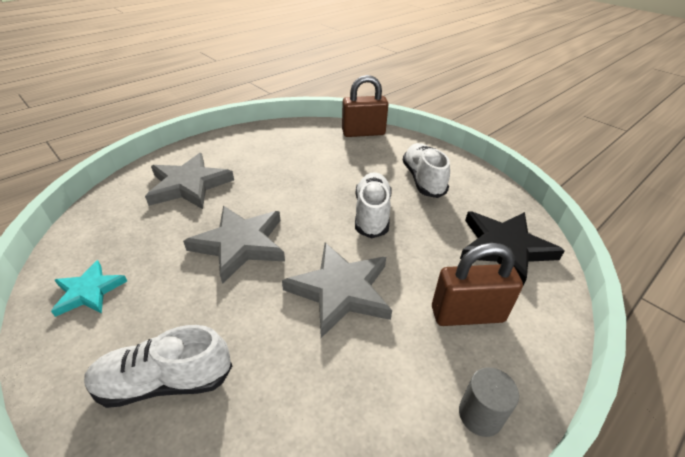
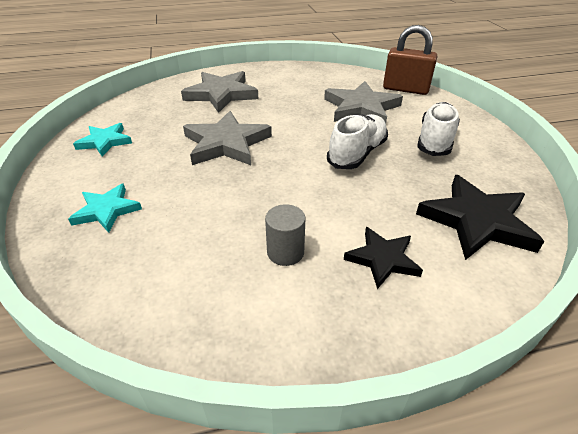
camera: 30 degrees right, 0 degrees up
(164, 381) = (106, 210): white shoe -> turquoise star
(340, 290) = (279, 200): grey star -> grey star (361, 108)
(467, 314) = (382, 259): brown padlock -> black star
(480, 415) = (324, 337): grey cylinder -> grey cylinder (285, 252)

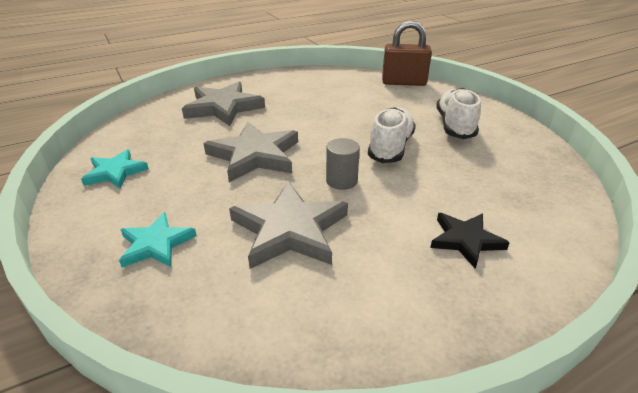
camera: 15 degrees left, 5 degrees down
(285, 252) = (371, 251): grey cylinder -> grey cylinder (341, 181)
(361, 108) = (371, 104): grey star -> grey star (289, 230)
(476, 221) = (528, 191): black star -> none

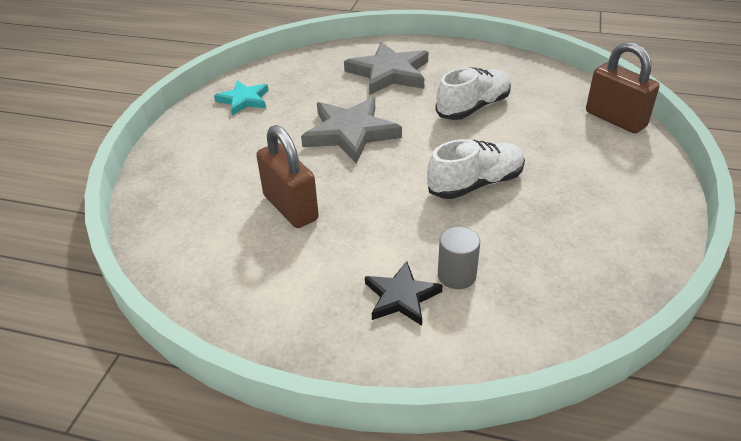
camera: 45 degrees right, 5 degrees up
(156, 244) = (204, 169): turquoise star -> none
(289, 230) = (290, 208): grey star -> brown padlock
(341, 181) = (384, 191): grey cylinder -> grey cylinder (456, 275)
(455, 125) = (584, 196): white shoe -> white shoe (473, 107)

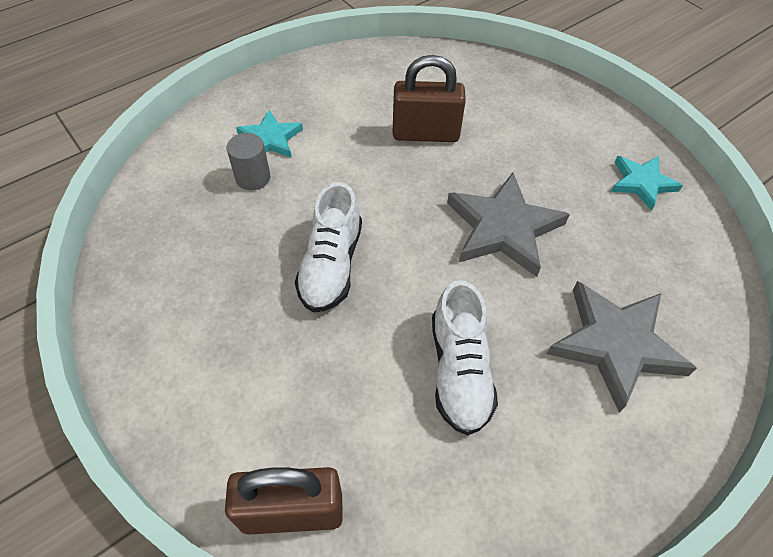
camera: 125 degrees right, 15 degrees up
(401, 297) = (270, 139): black star -> turquoise star

